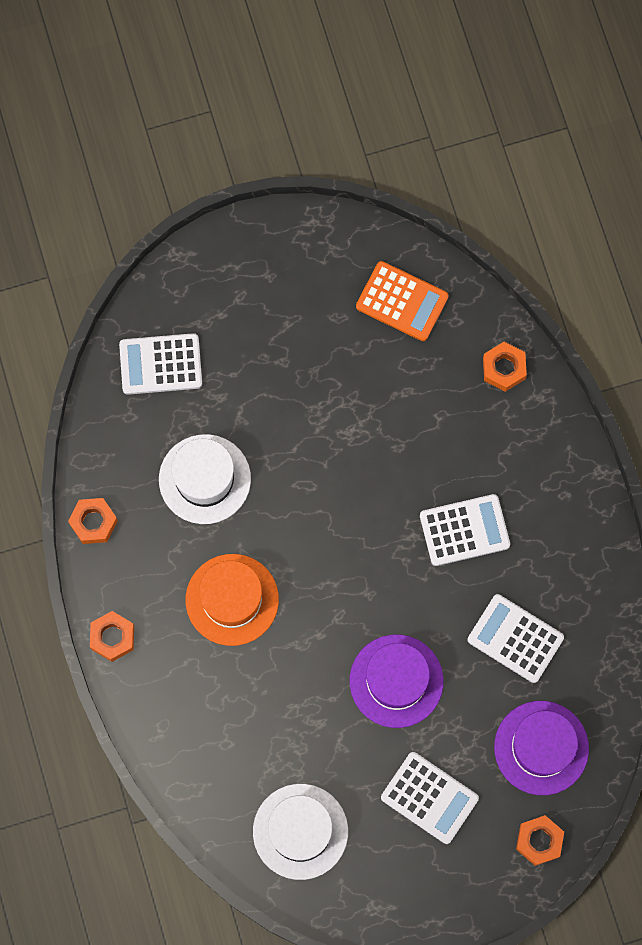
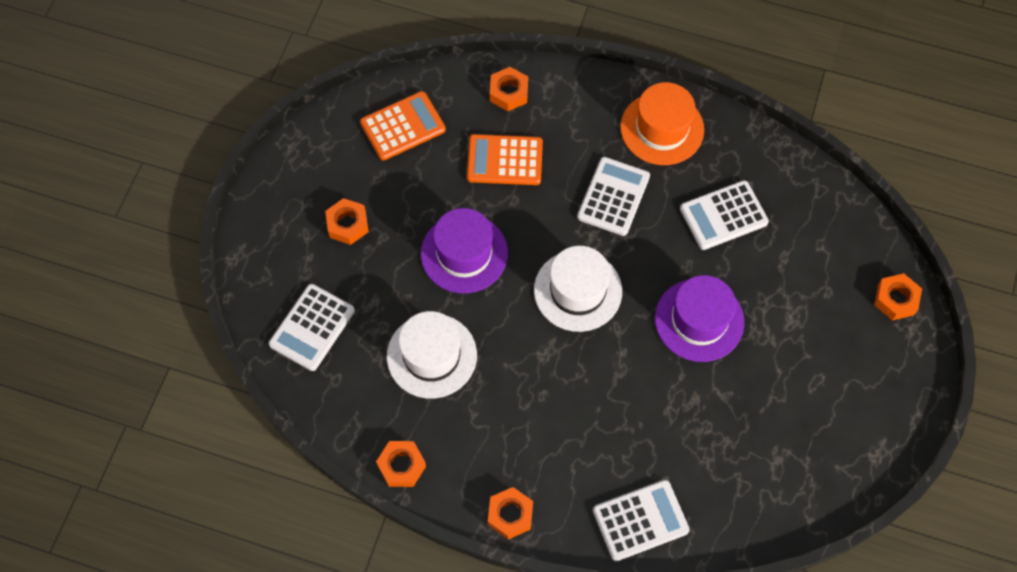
camera: 55 degrees left, 10 degrees down
(232, 599) = (546, 399): orange hat -> orange hat (662, 128)
(274, 324) = (347, 224): none -> orange nut
(300, 831) = (776, 471): white hat -> white hat (578, 291)
(429, 798) = (810, 356): white calculator -> white calculator (640, 520)
(432, 412) = (504, 160): none -> orange calculator
(541, 748) = (822, 252): purple hat -> purple hat (464, 253)

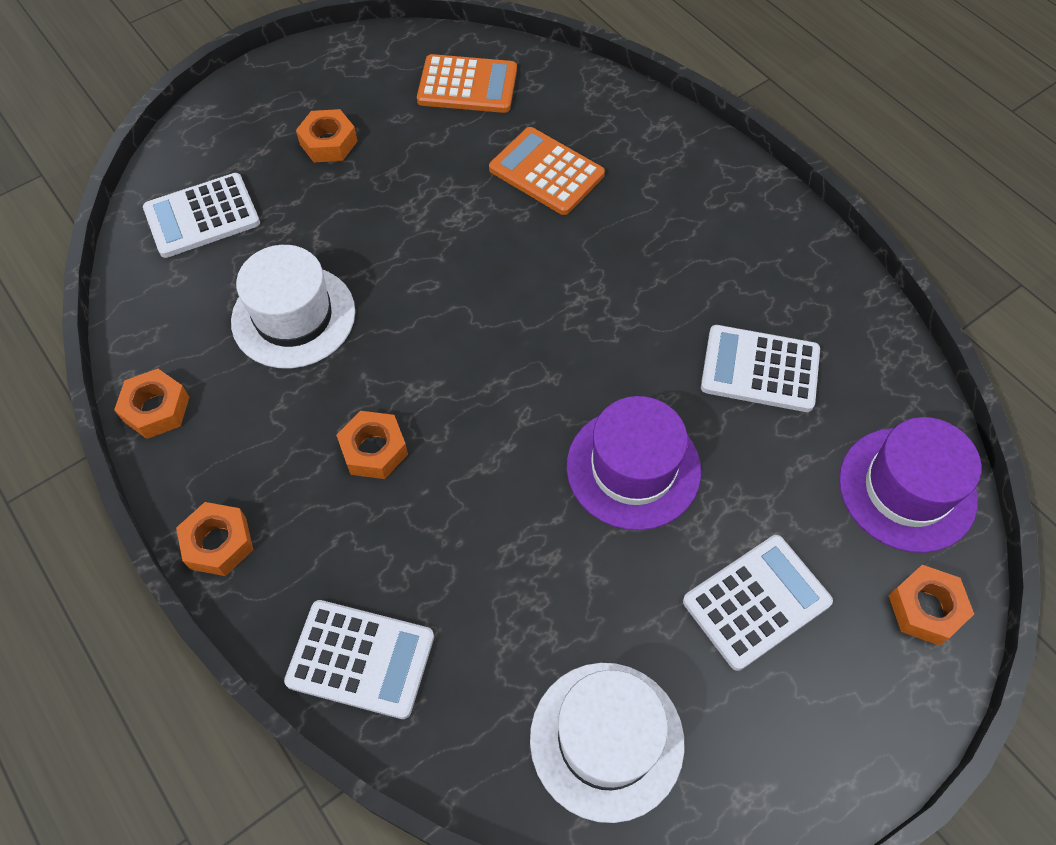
camera: 35 degrees right, 5 degrees down
(464, 253) = (421, 236): purple hat -> purple hat (907, 489)
(509, 92) = (608, 112): orange nut -> orange nut (374, 450)
(578, 291) = (513, 347): white hat -> white hat (606, 740)
(613, 196) = (639, 274): white calculator -> white calculator (756, 602)
(662, 128) = (757, 236): orange hat -> none

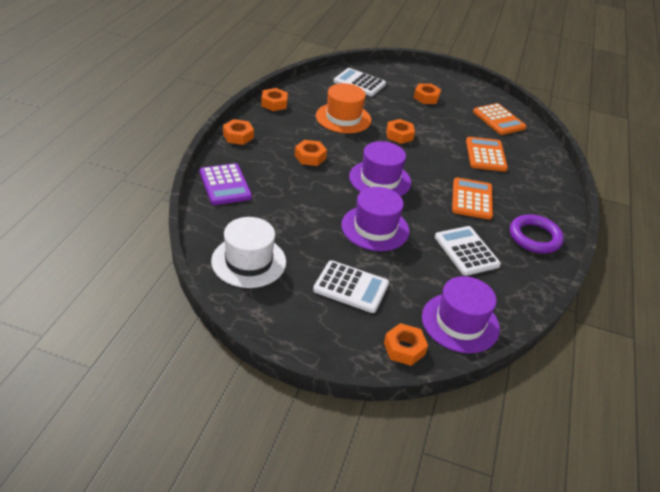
camera: 50 degrees right, 20 degrees down
(293, 316) = (343, 118): white hat -> orange hat
(361, 659) = (225, 185): white calculator -> purple calculator
(408, 260) = (399, 135): none -> orange nut
(512, 375) = (380, 179): none -> purple hat
(644, 273) = (472, 199): none -> orange calculator
(777, 253) = (534, 237): none -> purple ring

